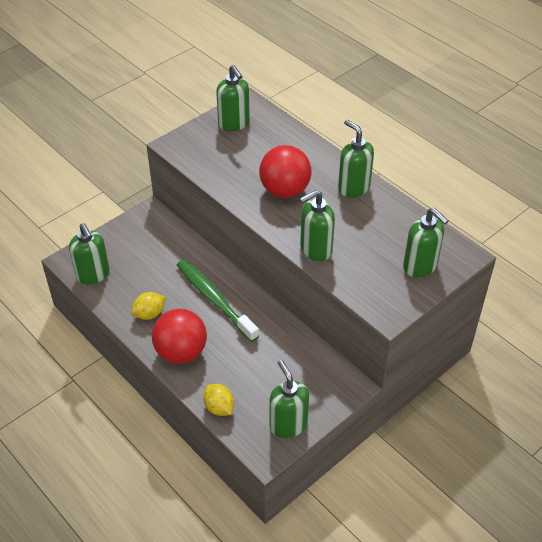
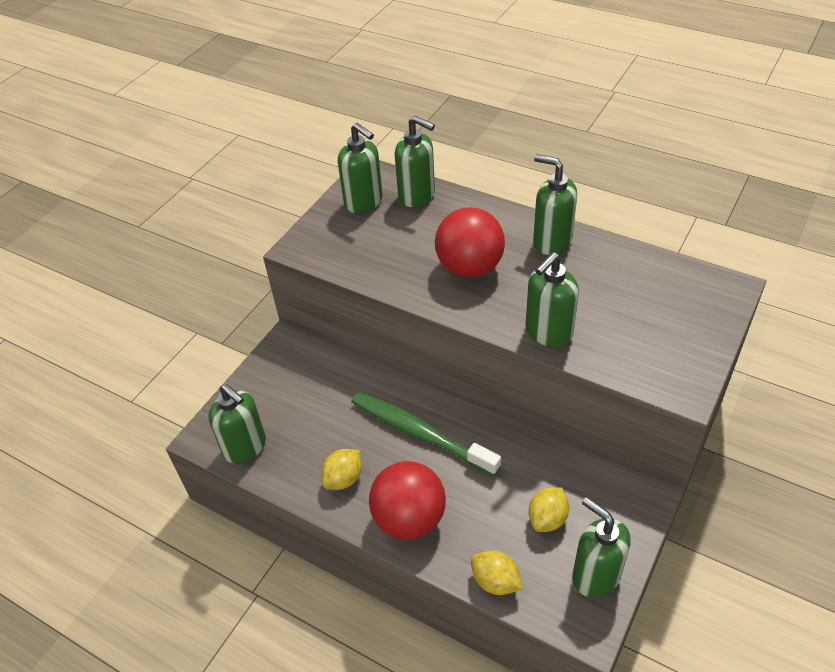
camera: 15 degrees left, 0 degrees up
(274, 380) = (547, 518): none -> yellow lemon
(420, 266) = (687, 317): green soap dispenser -> green soap dispenser (417, 196)

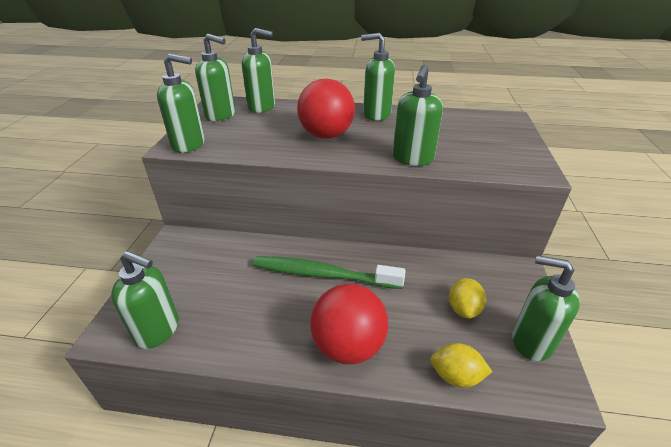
camera: 25 degrees left, 10 degrees down
(314, 248) = (189, 144): none -> green soap dispenser
(344, 479) = (270, 329): yellow lemon -> none

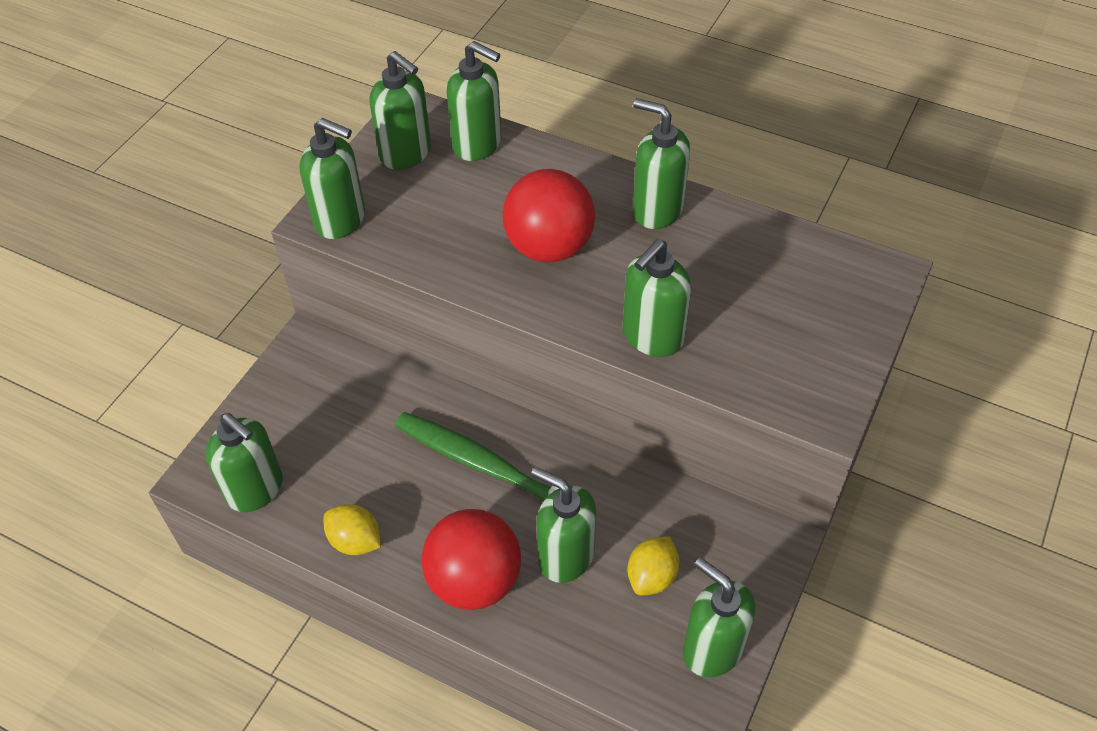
camera: 20 degrees right, 15 degrees up
(402, 312) = (565, 556): none -> green soap dispenser
(456, 376) = (586, 660): yellow lemon -> yellow lemon (355, 541)

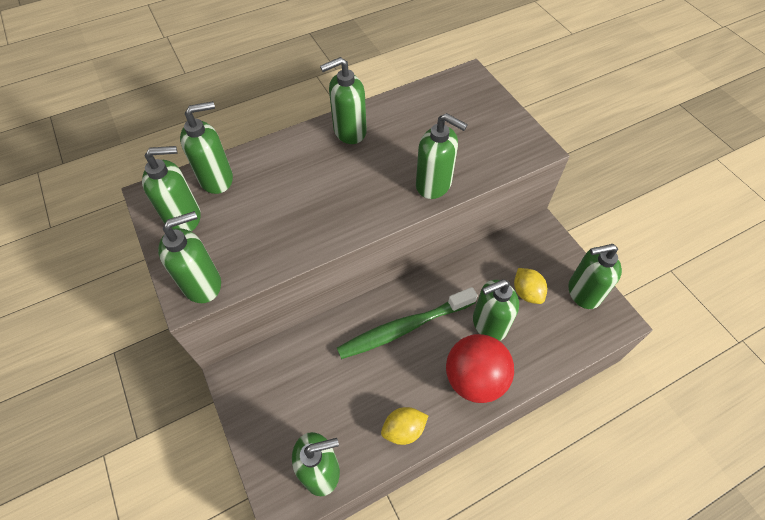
camera: 55 degrees left, 5 degrees up
(549, 247) = (330, 192): red ball -> none
(652, 336) = (434, 184): green soap dispenser -> green soap dispenser turned 45 degrees counterclockwise

